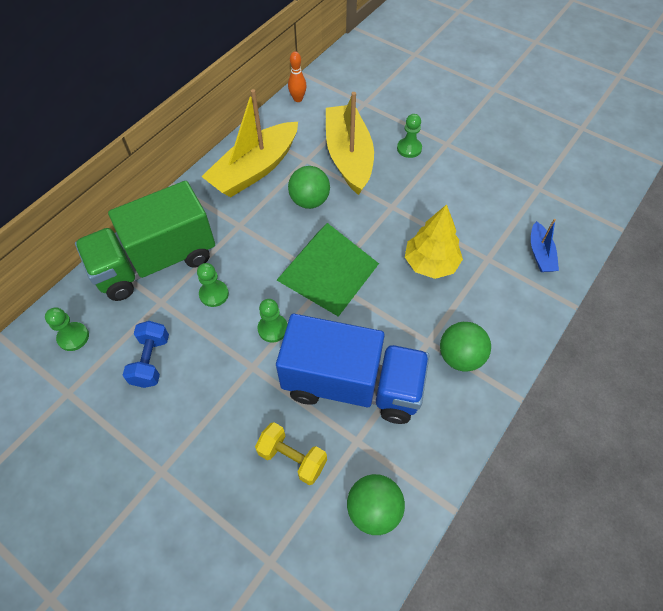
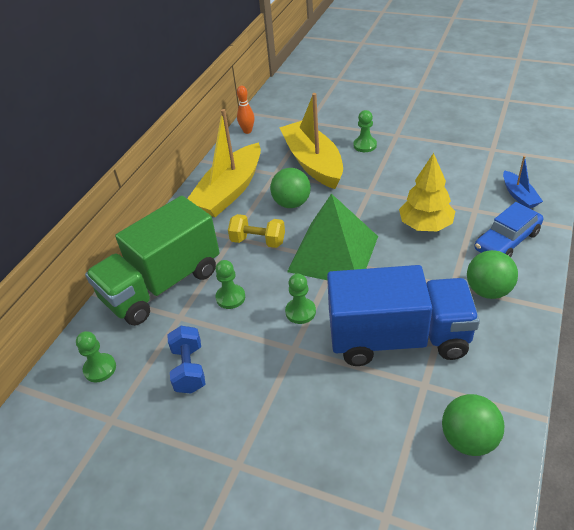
camera: 10 degrees left, 15 degrees down
(292, 458) = (367, 416): yellow dumbbell -> yellow dumbbell (258, 241)
(504, 305) = (507, 241): none -> blue car

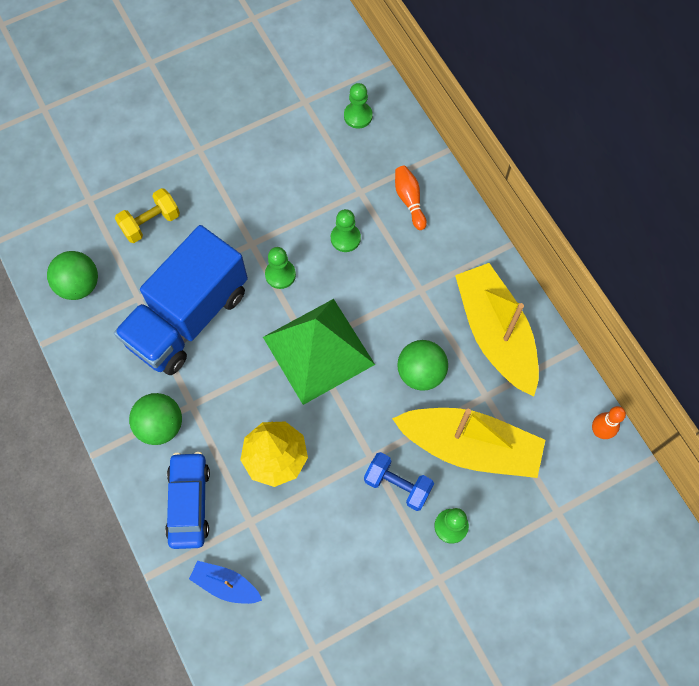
camera: 125 degrees right, 25 degrees up
(162, 285) = (409, 200): green truck -> orange bowling pin
(189, 369) = (301, 168): blue dumbbell -> blue dumbbell (397, 485)
(258, 241) = (394, 305): yellow dumbbell -> yellow dumbbell (151, 223)

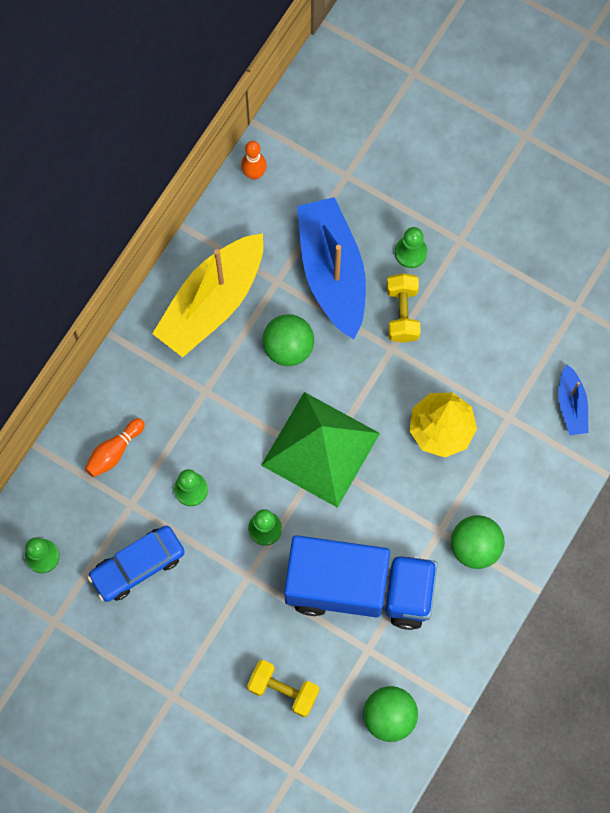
camera: 120 degrees left, 5 degrees up
(189, 502) = (525, 478): blue car -> blue car (137, 566)
(397, 485) = (402, 313): blue dumbbell -> yellow dumbbell
(469, 446) = (332, 272): yellow boat -> blue boat

